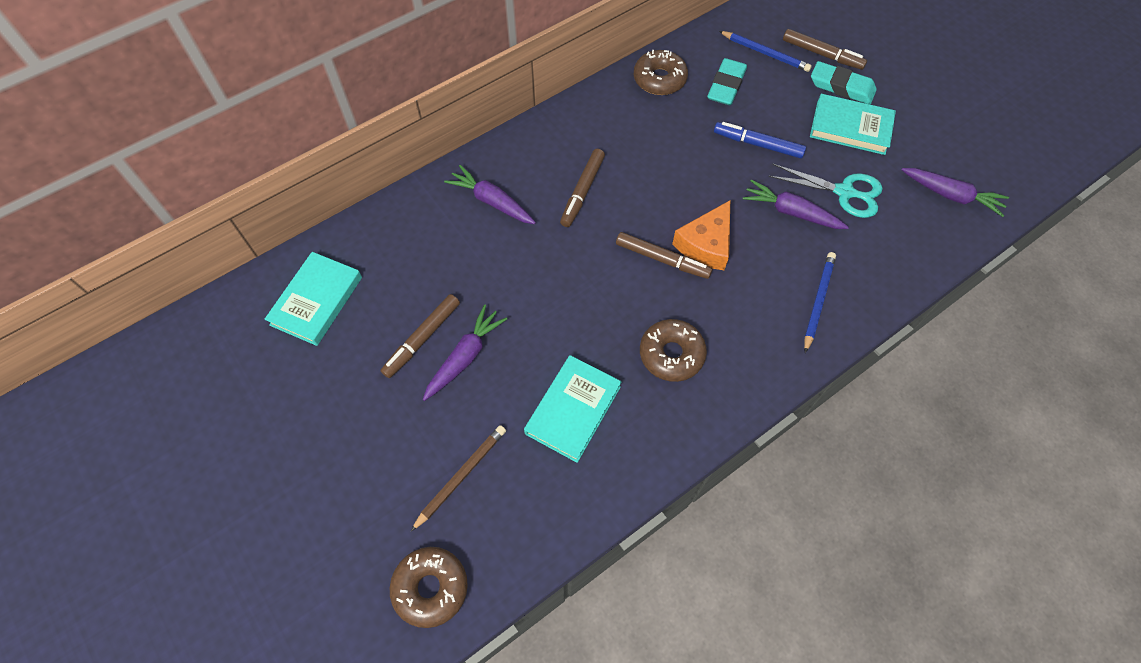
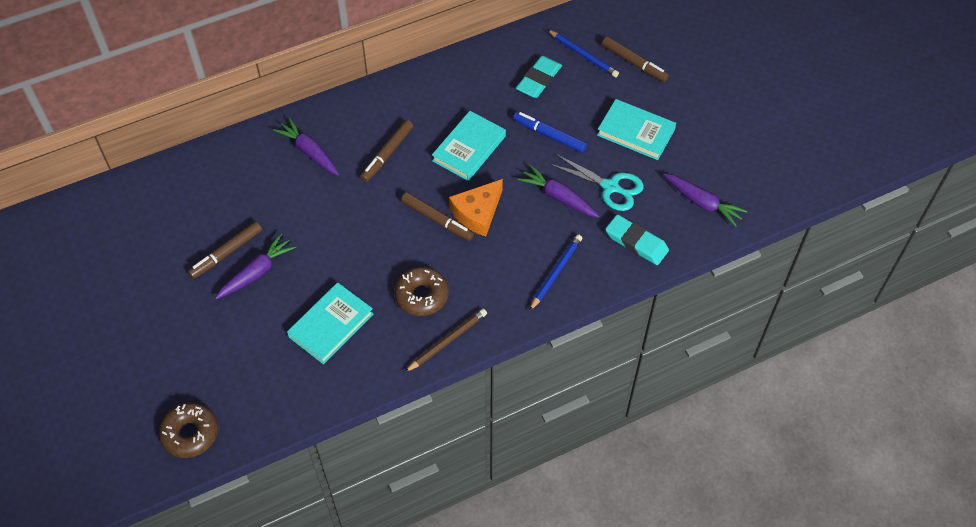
camera: 10 degrees right, 5 degrees down
(316, 301) = (150, 211): turquoise book -> turquoise book (469, 148)
(461, 476) = (232, 360): brown pencil -> brown pencil (447, 341)
(659, 79) = (482, 66): brown donut -> none
(841, 87) = (641, 95): turquoise eraser -> turquoise eraser (636, 242)

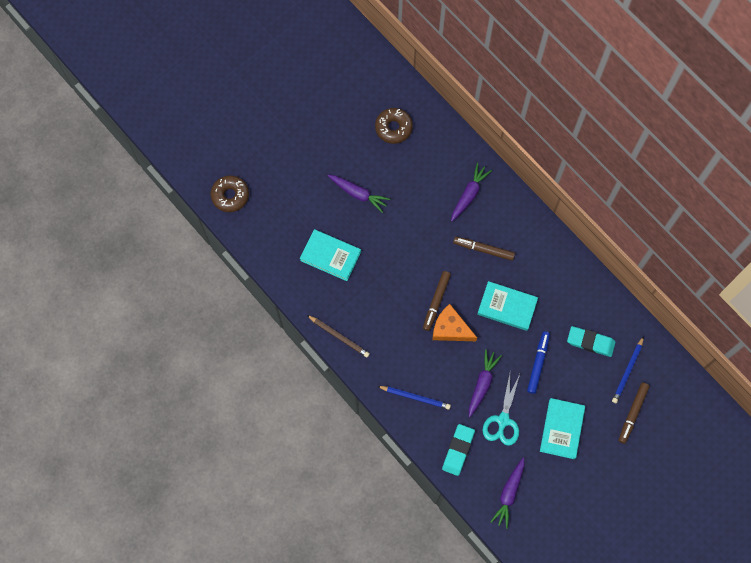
camera: 75 degrees right, 15 degrees up
(226, 253) = (368, 169): brown marker -> none
(422, 295) = (370, 309): brown donut -> brown donut (393, 128)

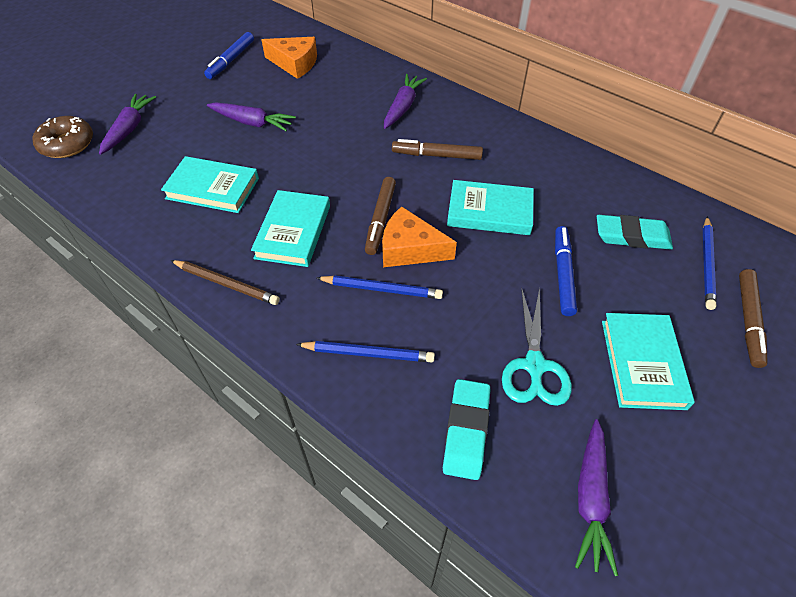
camera: 10 degrees left, 20 degrees down
(344, 115) = (231, 60): none -> blue marker
(380, 302) = (293, 231): none -> turquoise book
(393, 128) = (295, 63): brown donut -> orange cheese
(429, 356) = (381, 289): none -> blue pencil
(482, 384) = (481, 316): purple carrot -> purple carrot (129, 129)

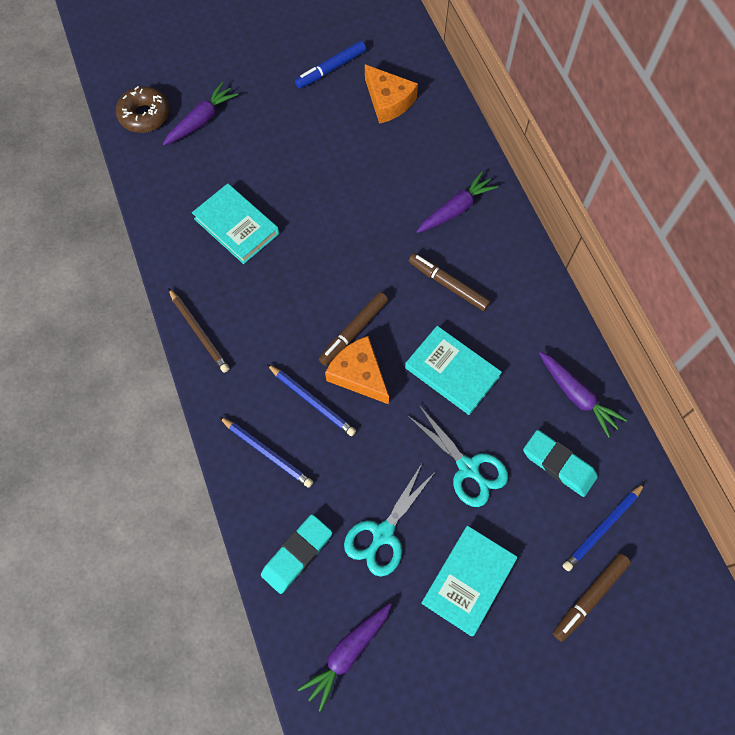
camera: 30 degrees right, 15 degrees up
(252, 123) = (308, 163): purple carrot -> purple carrot (577, 396)
(293, 231) = (276, 307): turquoise book -> none
(563, 274) = (468, 468): blue marker -> turquoise scissors

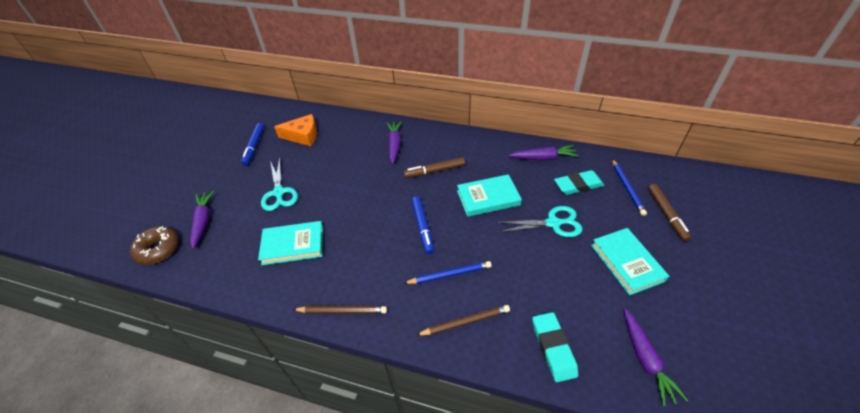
camera: 50 degrees left, 20 degrees down
(267, 453) = (465, 322): blue pencil -> brown pencil
(353, 331) = (422, 227): brown marker -> blue marker
(359, 374) = (452, 240): orange cheese -> none
(383, 533) = (569, 288): turquoise scissors -> turquoise scissors (279, 192)

